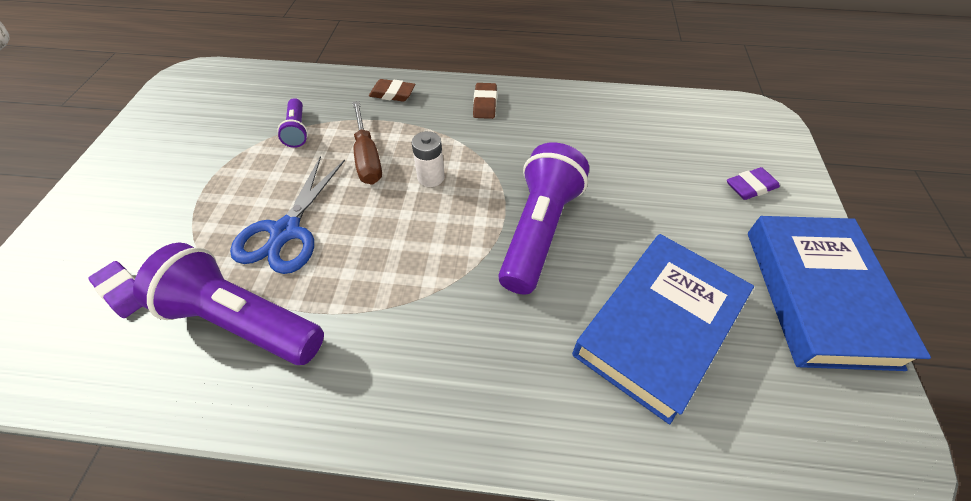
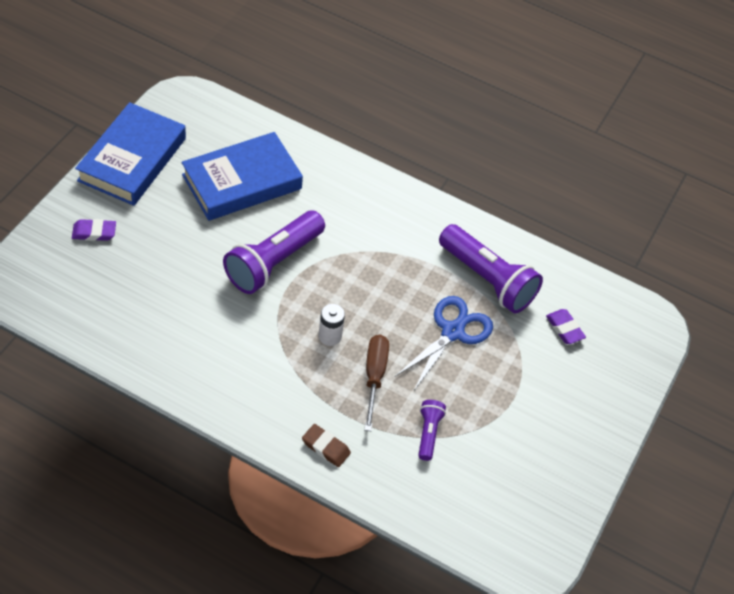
camera: 165 degrees left, 0 degrees up
(485, 104) = (244, 397): brown eraser -> none

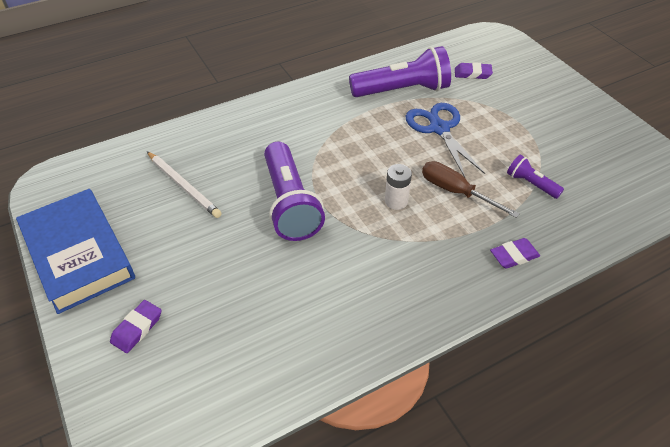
camera: 50 degrees left, 5 degrees down
(242, 182) = (183, 186): blue book -> white pencil
(326, 447) = (514, 256): brown eraser -> purple eraser

